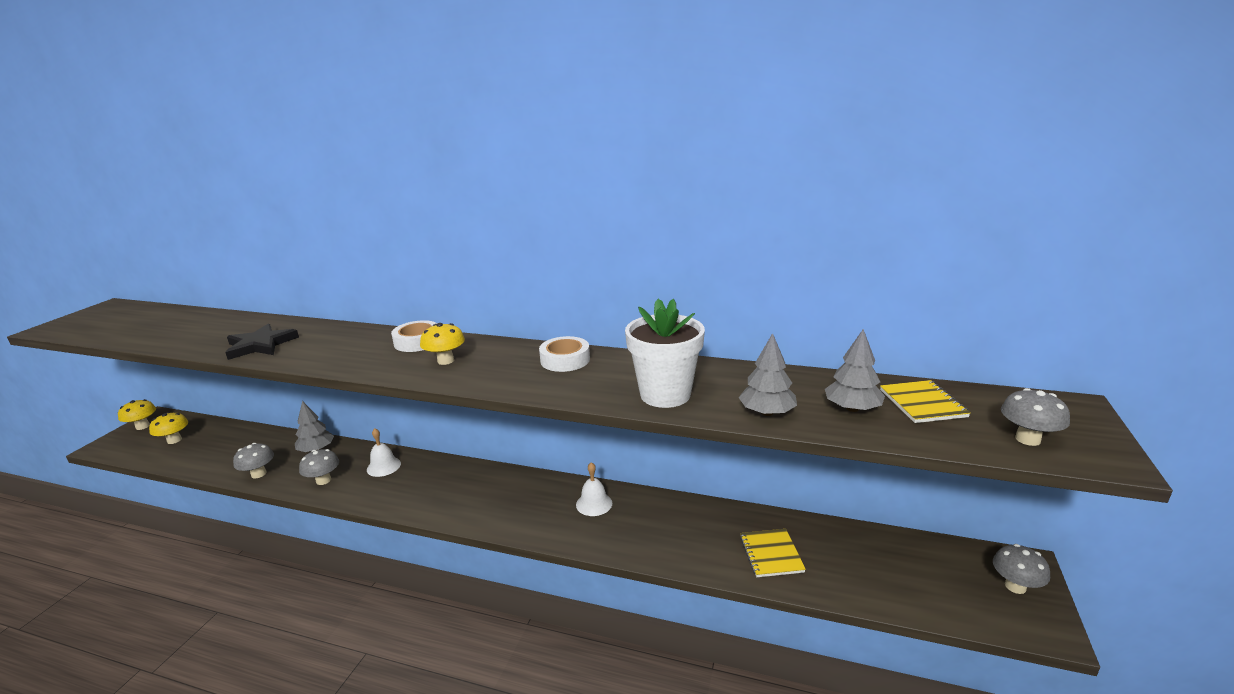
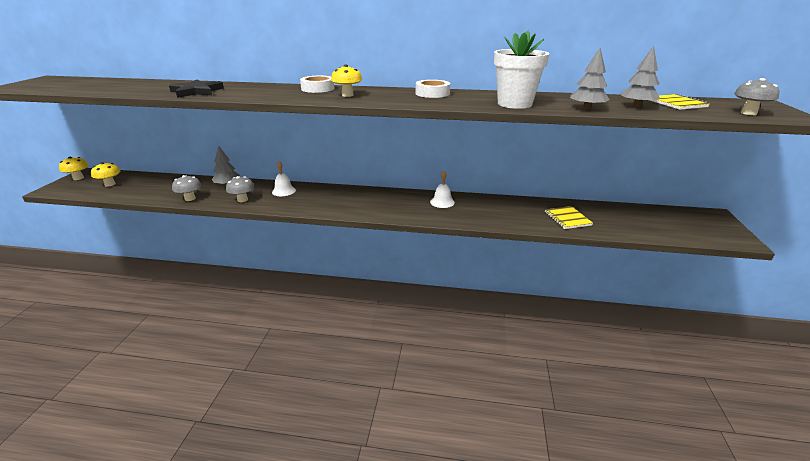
camera: 10 degrees left, 5 degrees up
(1015, 586) = (714, 224): grey mushroom -> none

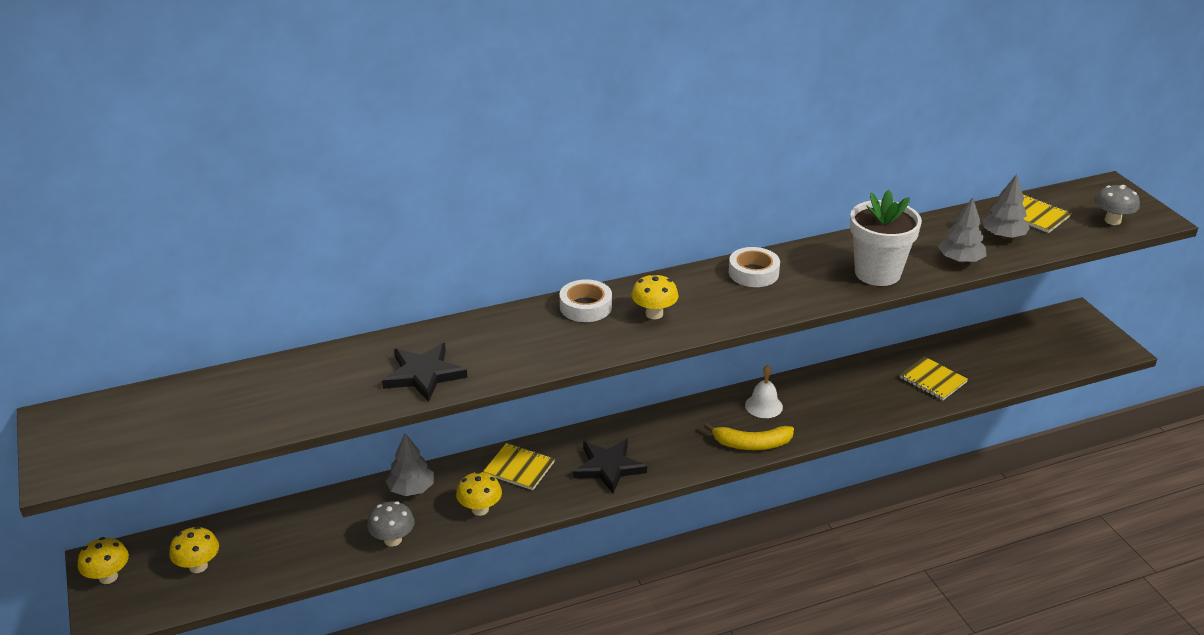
camera: 30 degrees left, 5 degrees up
(242, 199) = (480, 509): grey mushroom -> yellow mushroom
(283, 191) = (519, 468): white bell -> yellow notebook
(325, 202) = (608, 467): none -> black star
(414, 215) = (752, 444): none -> yellow banana

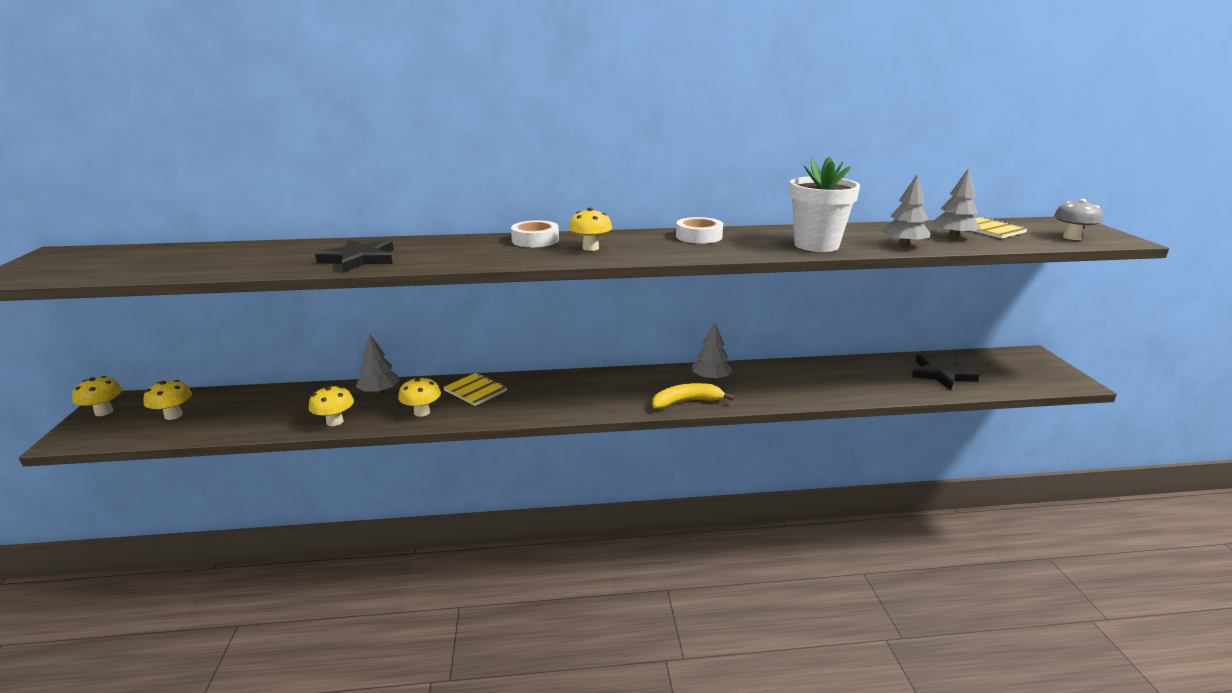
camera: 15 degrees right, 10 degrees down
(393, 540) = (335, 421): grey mushroom -> yellow mushroom
(608, 467) = (550, 400): black star -> black star (941, 374)
(752, 444) = (686, 402): yellow banana -> yellow banana turned 150 degrees clockwise
(763, 406) = (711, 378): white bell -> grey tree
(933, 380) = (877, 381): yellow notebook -> none

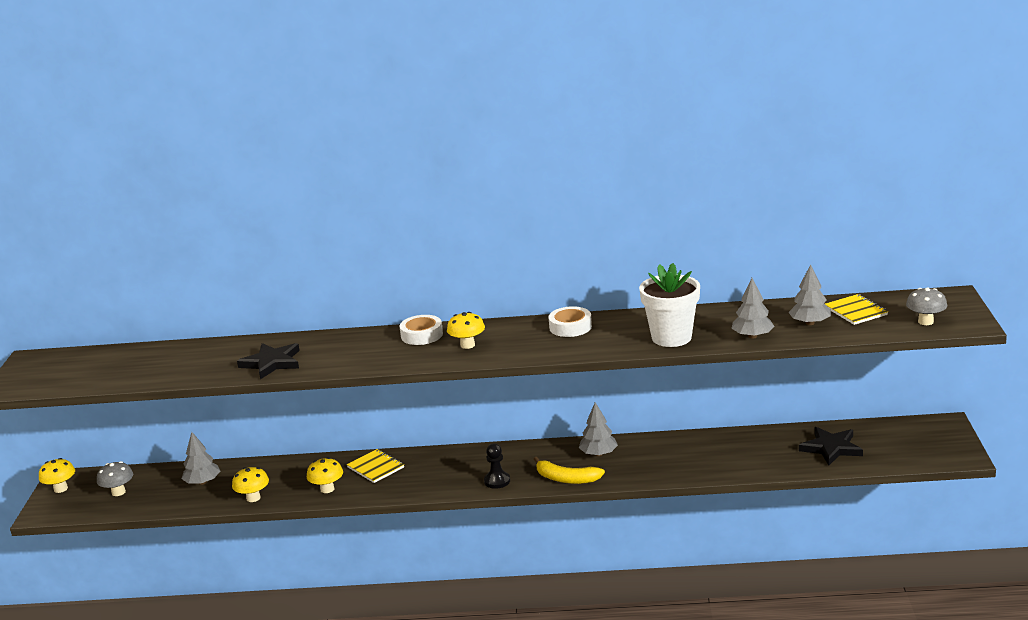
camera: 10 degrees right, 0 degrees up
(173, 415) = (118, 492): yellow mushroom -> grey mushroom
(379, 392) = (290, 469): grey tree -> grey tree (202, 482)
(612, 404) = (497, 481): none -> black pawn
(686, 402) = (566, 479): yellow banana -> yellow banana turned 150 degrees counterclockwise

